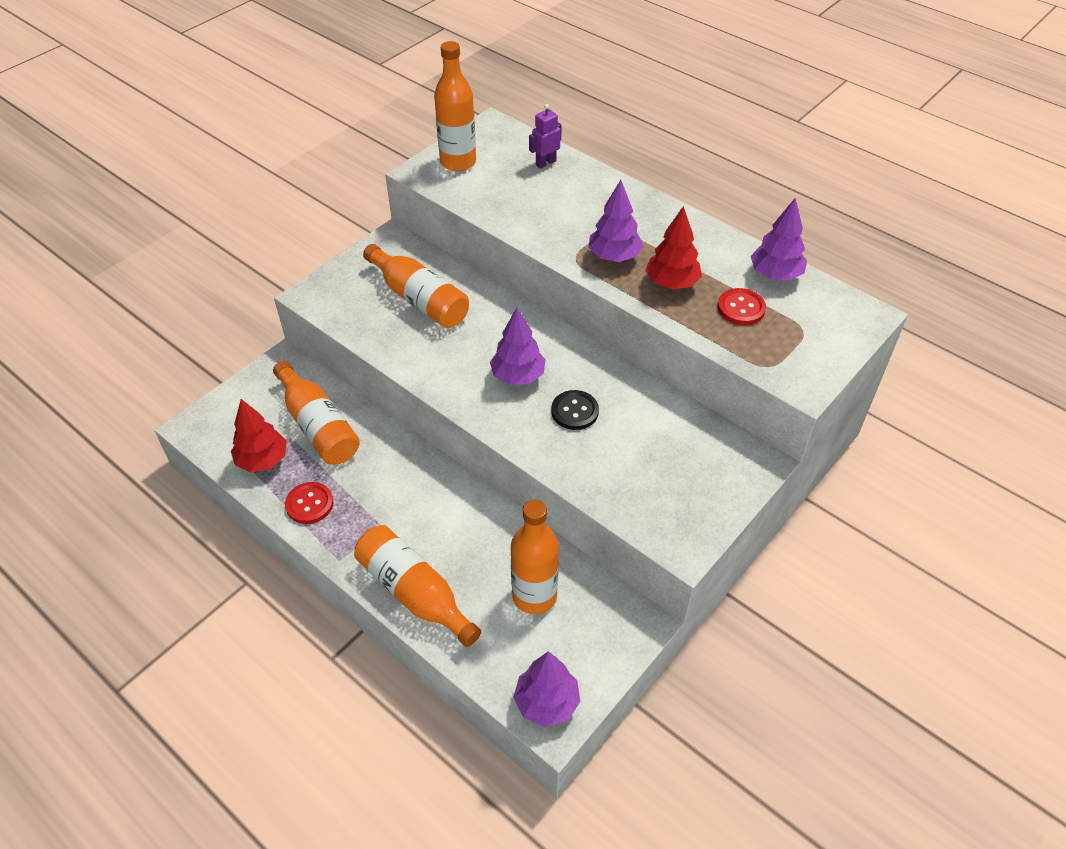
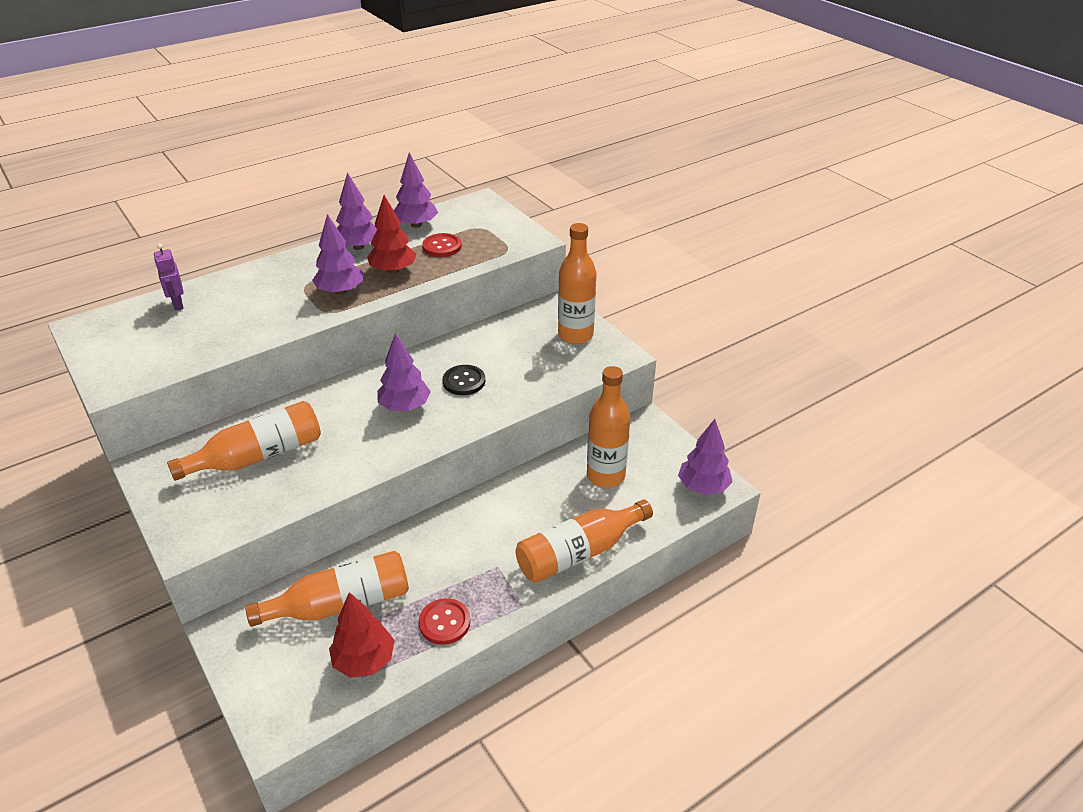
camera: 75 degrees left, 10 degrees down
(458, 162) = (121, 357): orange bottle -> orange bottle (575, 335)
(703, 244) = (358, 247): none -> purple tree

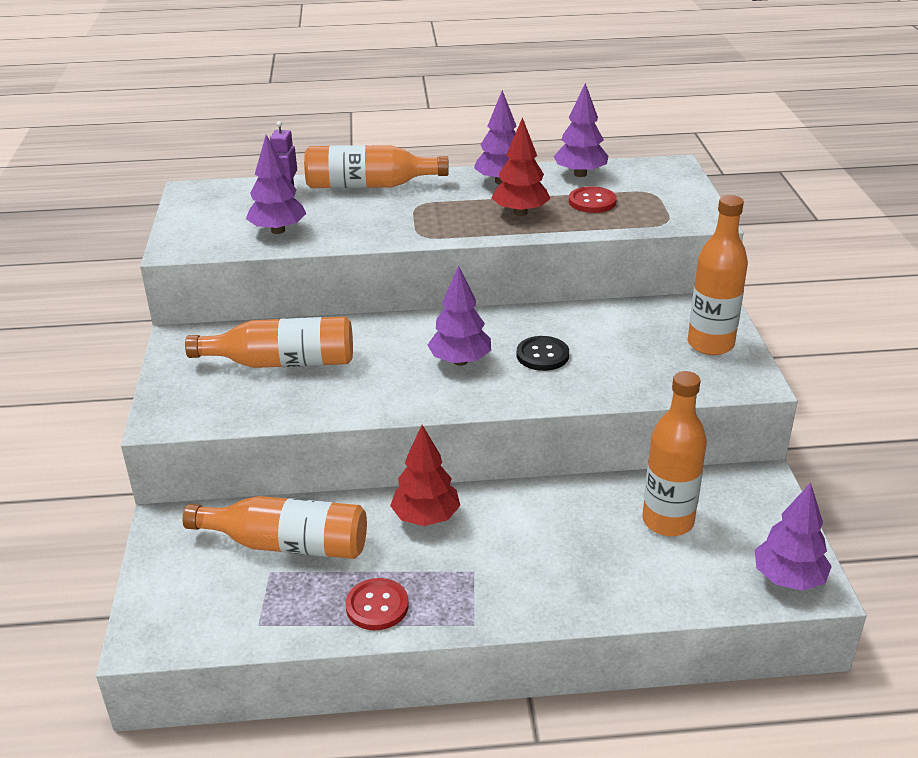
camera: 30 degrees right, 5 degrees down
(340, 291) = (449, 219): purple tree -> purple tree (278, 230)
(364, 660) = (272, 609): red tree -> red tree (426, 517)
(579, 552) = (577, 593): orange bottle -> orange bottle (369, 185)

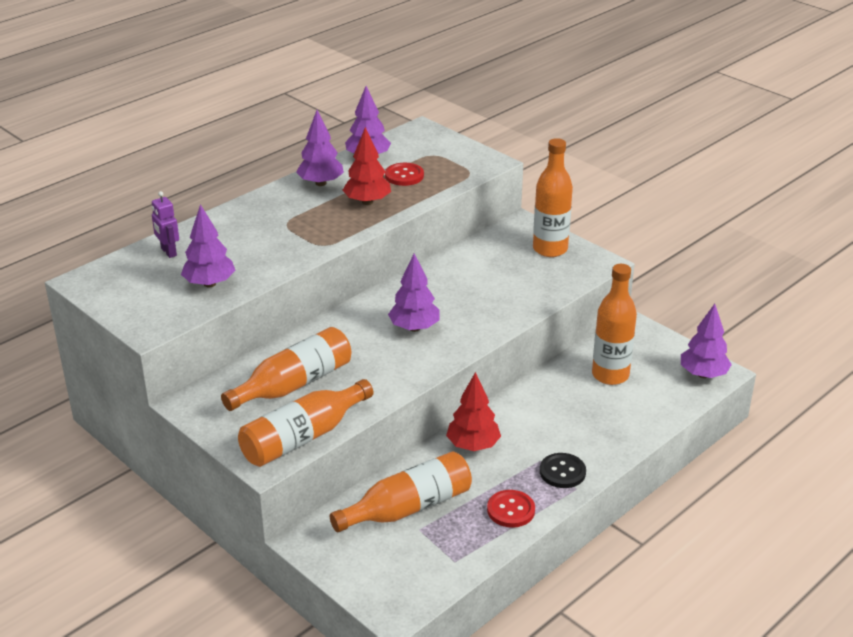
camera: 40 degrees left, 0 degrees up
(369, 185) = (226, 222): orange bottle -> orange bottle (303, 437)
(542, 355) = (461, 300): black button -> black button (562, 472)

